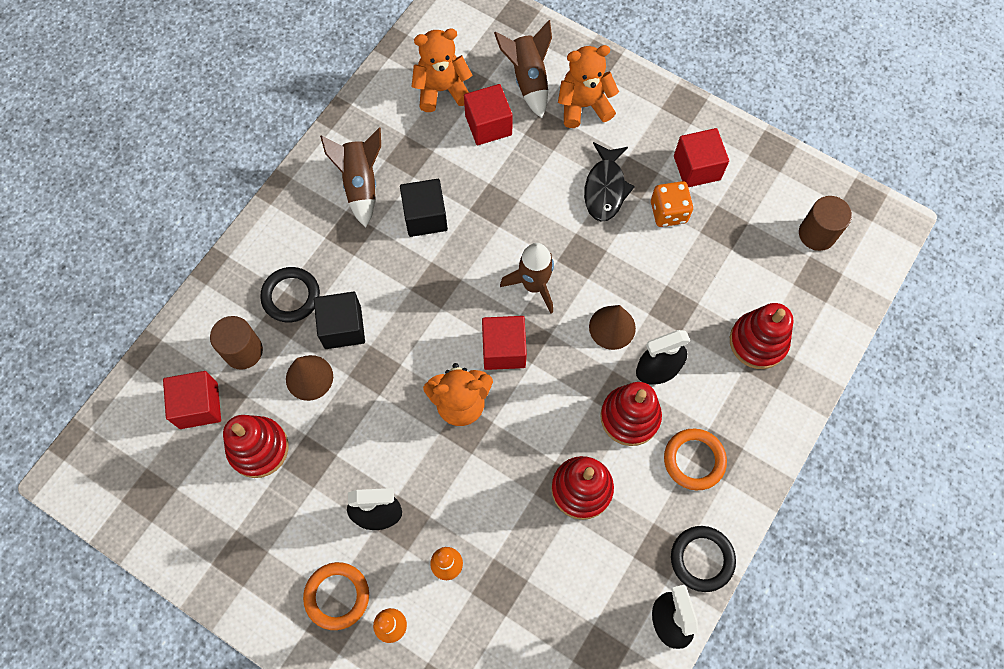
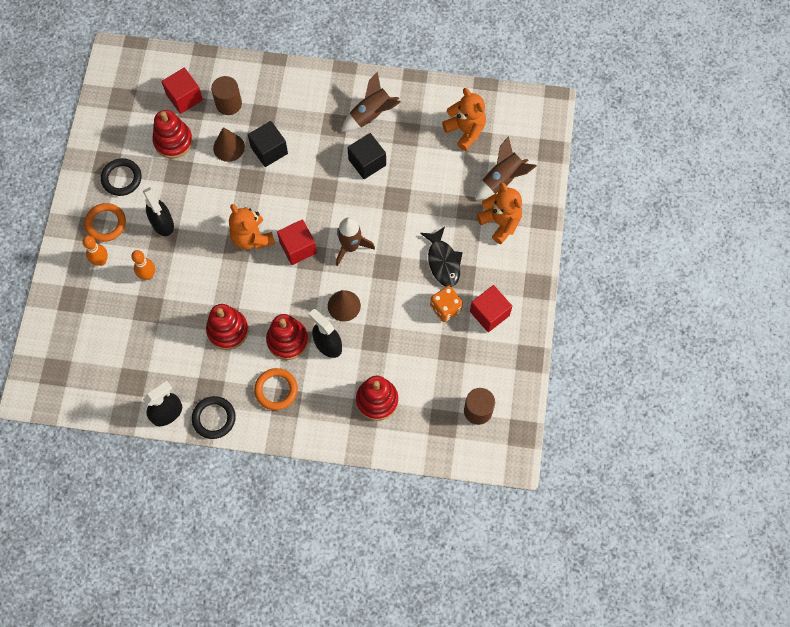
camera: 65 degrees right, 0 degrees up
(291, 296) = (276, 112): black ring -> black ring (121, 178)
(488, 125) = (453, 170): red cube -> none
(605, 188) = (443, 261): black fish -> black fish turned 90 degrees counterclockwise

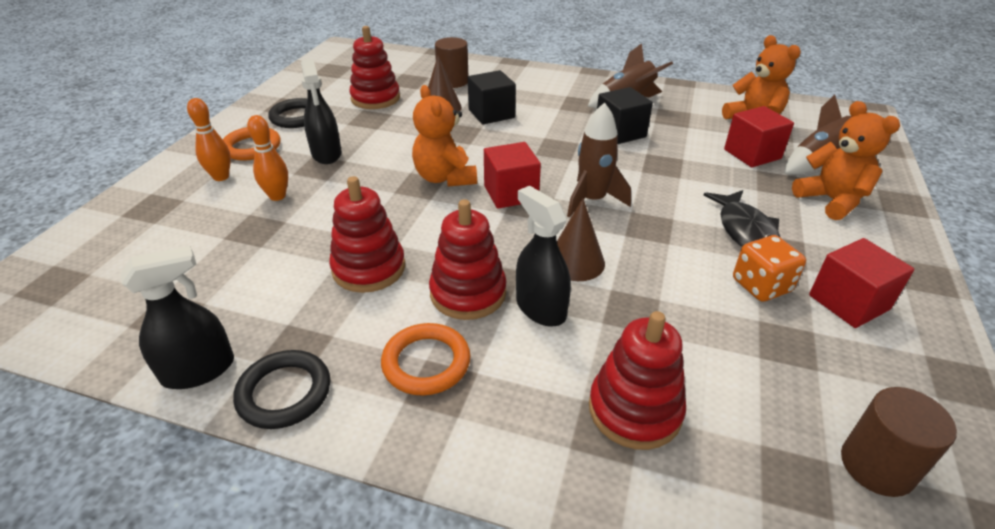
camera: 10 degrees right, 30 degrees down
(184, 97) = (403, 74): red cube -> red cube (752, 154)

